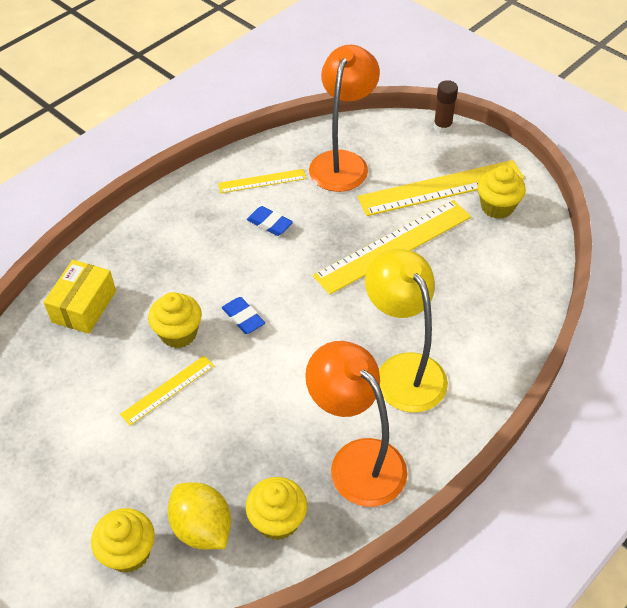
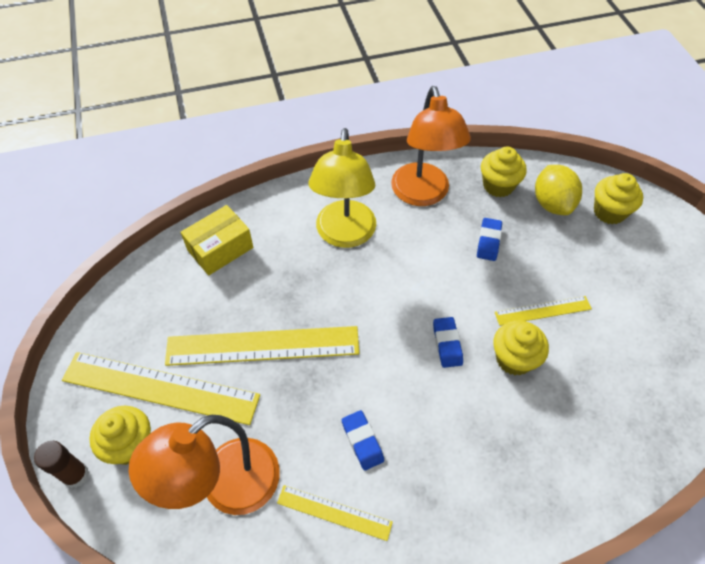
camera: 150 degrees left, 5 degrees up
(84, 306) = (601, 439): yellow box -> yellow box (220, 249)
(254, 438) = (488, 241): none -> blue eraser
(497, 207) = (134, 335): yellow cupcake -> yellow cupcake (130, 445)

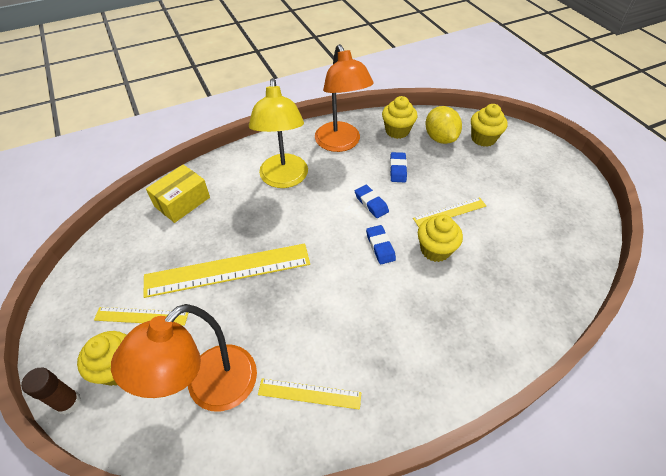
camera: 10 degrees left, 5 degrees down
(160, 387) = (141, 316): yellow ruler -> yellow ruler, size x0.52
(362, 441) = (324, 331): blue eraser -> blue eraser (371, 203)

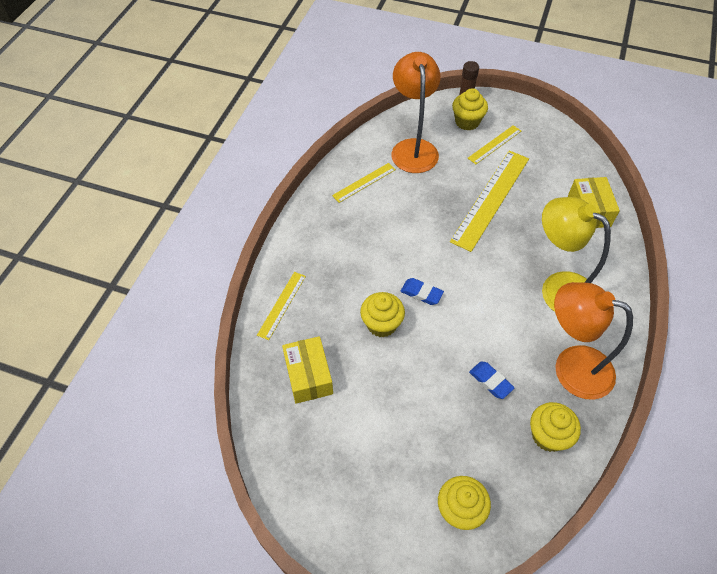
camera: 135 degrees right, 5 degrees up
(371, 203) = (469, 324): blue eraser -> none
(440, 138) = (500, 466): yellow lemon -> none
(449, 212) = (403, 371): yellow ruler -> yellow ruler (282, 305)
(527, 258) = (308, 376): none -> yellow box

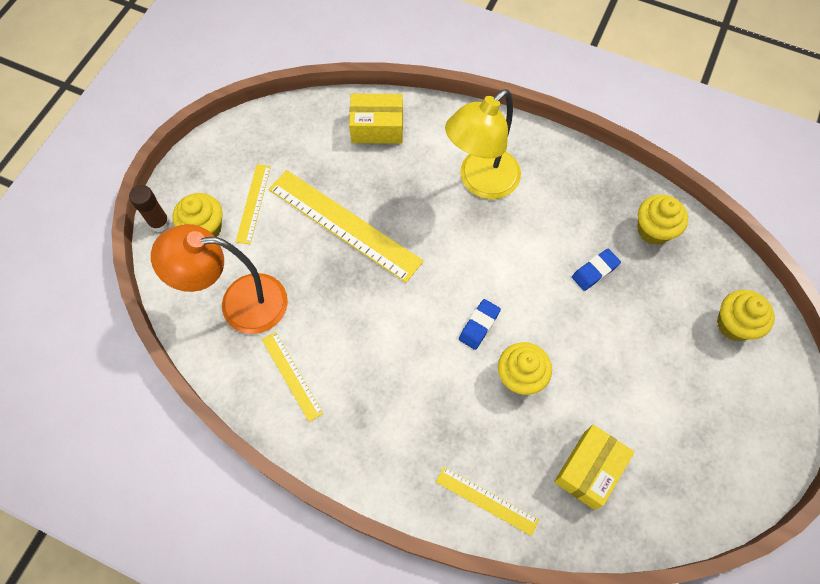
camera: 85 degrees left, 10 degrees up
(308, 376) = (589, 470): yellow box -> yellow box turned 45 degrees counterclockwise
(494, 144) = (253, 203): yellow ruler -> yellow ruler turned 45 degrees clockwise
(571, 367) = (578, 192): orange lamp -> none

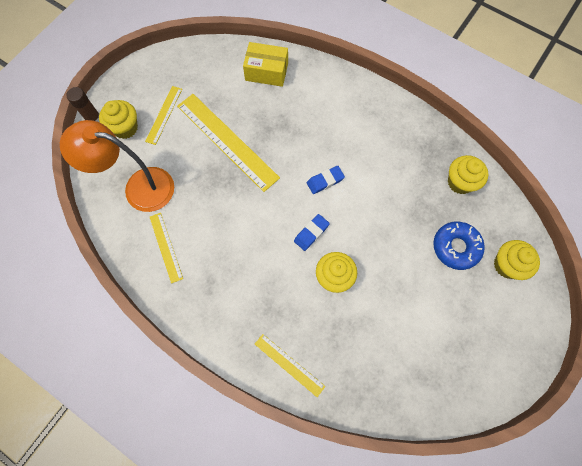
camera: 10 degrees right, 5 degrees up
(480, 182) = (335, 125): yellow lamp -> none
(589, 470) = (371, 356): yellow box -> none
(595, 271) = (408, 206): blue eraser -> blue eraser (325, 181)
(666, 313) = (456, 247): none -> blue donut

